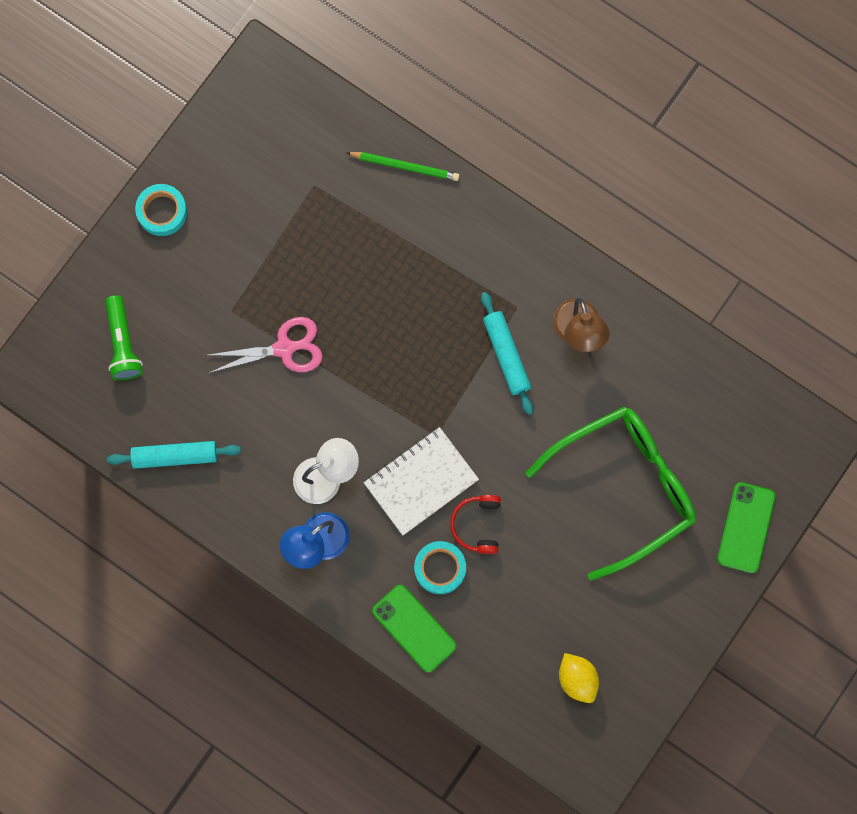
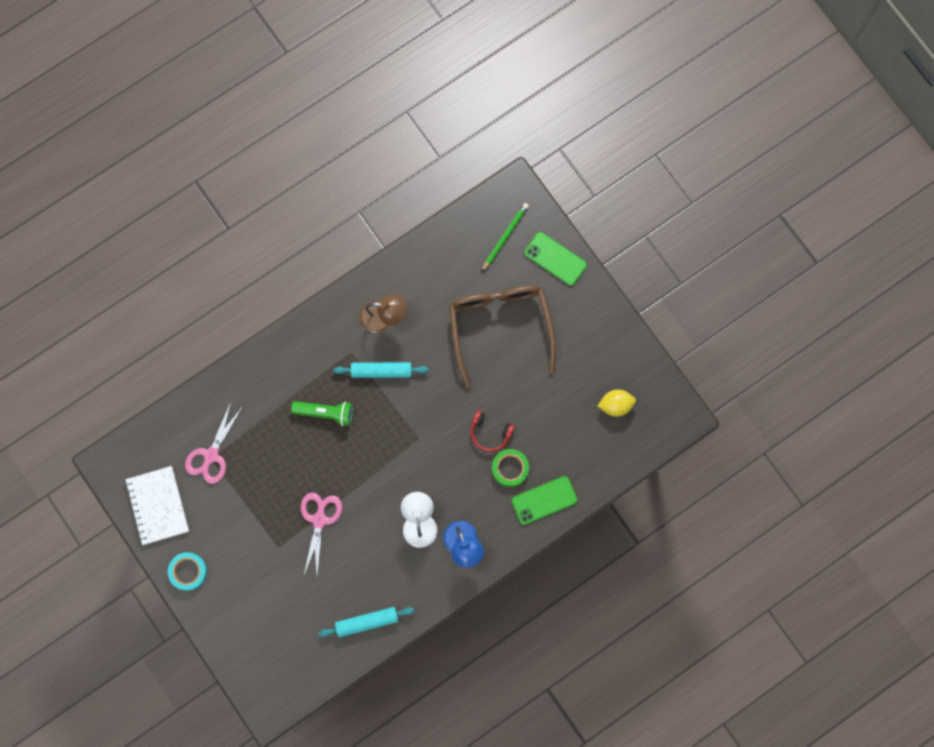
camera: 70 degrees left, 0 degrees up
(123, 343) = (273, 631): green flashlight -> green flashlight (325, 413)
(175, 456) = (367, 622): turquoise rolling pin -> turquoise rolling pin turned 60 degrees clockwise
(318, 183) = (211, 455): none -> pink scissors
(405, 166) = (222, 391): green pencil -> green pencil (505, 236)
(421, 481) = (446, 460): white notebook -> white notebook (157, 505)
(440, 568) = (510, 468): turquoise tape -> green tape
(624, 487) = (500, 326): green glasses -> brown glasses

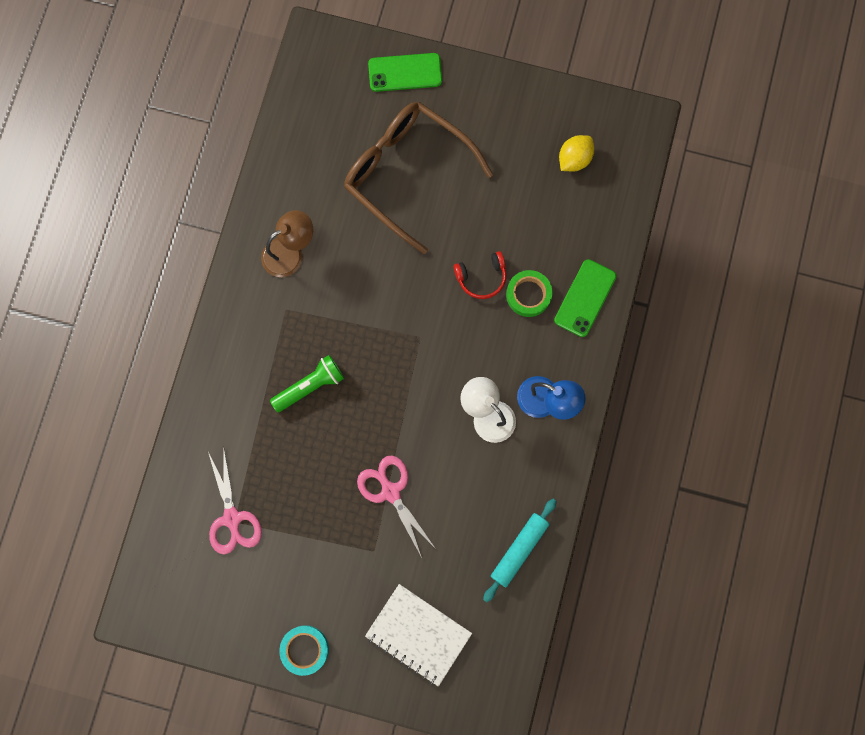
camera: 40 degrees left, 0 degrees up
(157, 505) = (220, 611): white notebook -> white notebook (418, 634)
(381, 371) = (330, 304): turquoise rolling pin -> none
(505, 236) = (341, 89): green pencil -> none

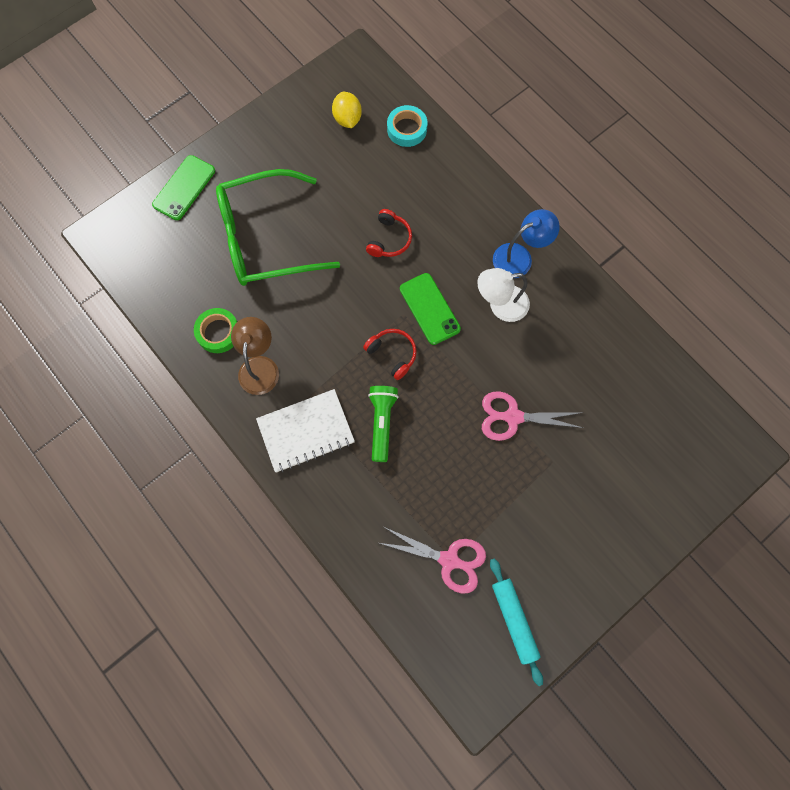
camera: 55 degrees left, 5 degrees down
(305, 649) = (600, 572): turquoise tape -> turquoise tape (407, 129)
(377, 353) = (392, 354): none -> red headphones
(407, 174) = (265, 238): brown glasses -> green glasses
(418, 634) = (643, 471): white notebook -> white notebook (306, 431)
(519, 550) = (623, 351): turquoise rolling pin -> turquoise rolling pin (514, 620)
(528, 295) = (427, 216): green tape -> green tape (218, 332)
(585, 298) = (459, 180): green phone -> green phone (429, 309)

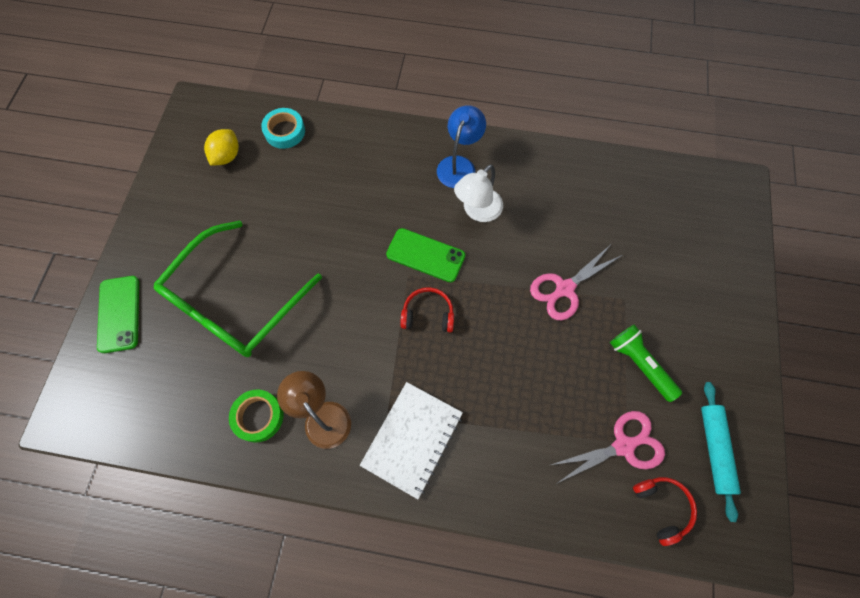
camera: 40 degrees left, 5 degrees down
(347, 119) = (227, 156): yellow lemon -> yellow lemon turned 75 degrees clockwise
(382, 423) = (469, 378): green flashlight -> green flashlight (640, 364)
(389, 239) = (345, 225): red headphones -> red headphones (662, 507)
(514, 620) = (714, 450): turquoise rolling pin -> turquoise rolling pin turned 60 degrees clockwise

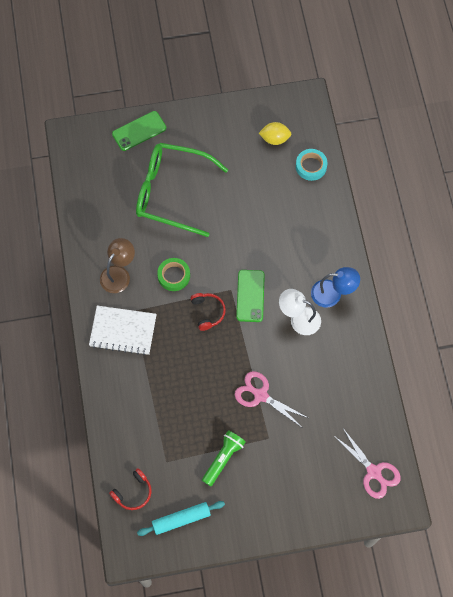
camera: 70 degrees right, 0 degrees up
(258, 416) = (105, 238): green tape -> green tape (174, 276)
(623, 446) = (163, 460): pink scissors -> pink scissors (373, 472)

